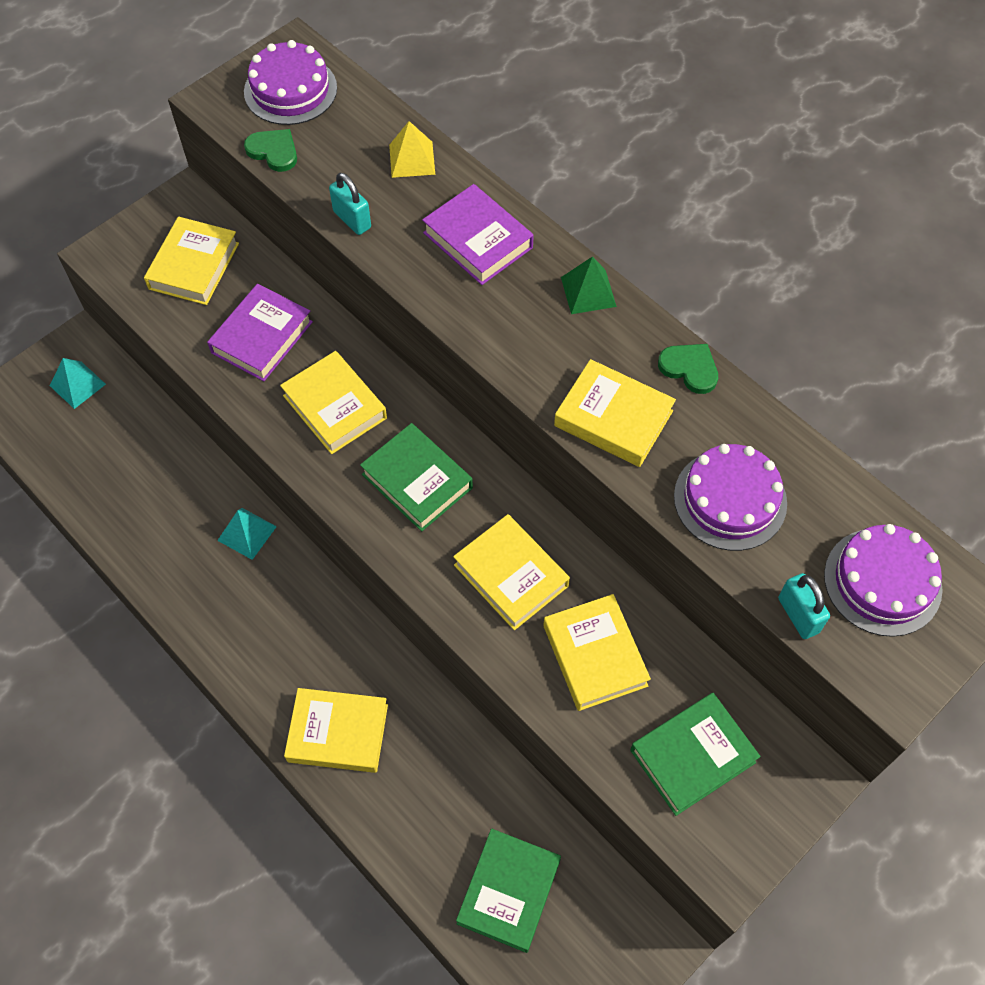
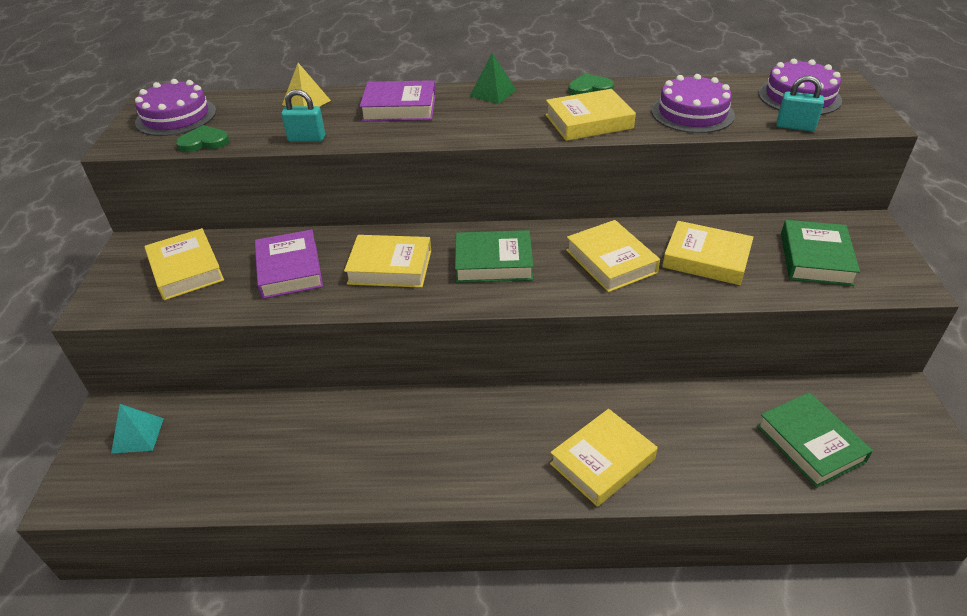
camera: 45 degrees left, 20 degrees down
(247, 533) = (389, 414): turquoise pyramid -> none
(511, 575) = (611, 261): yellow book -> yellow book turned 60 degrees clockwise

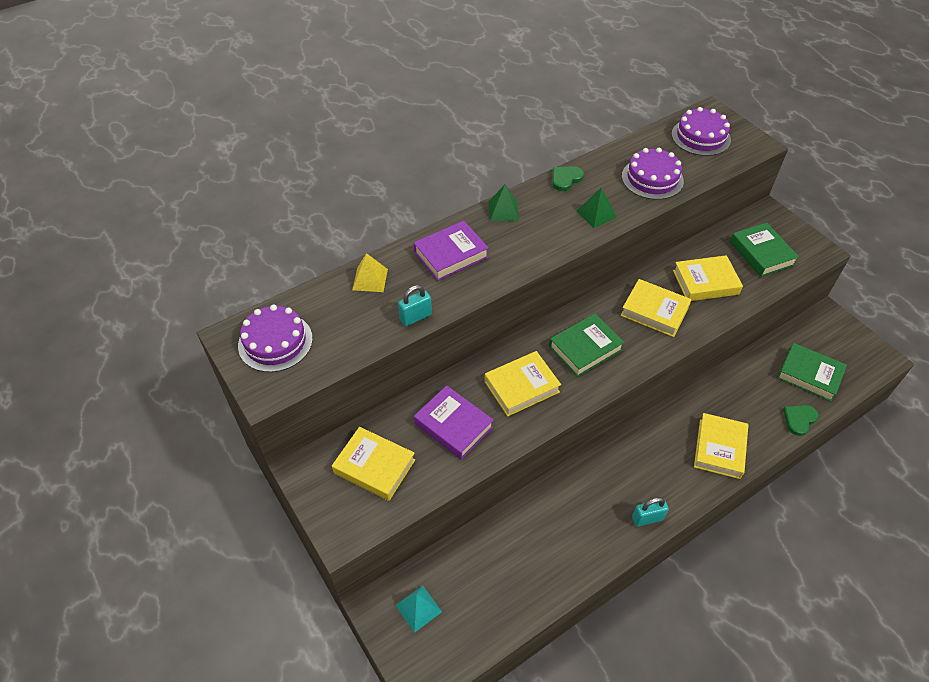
camera: 35 degrees left, 10 degrees up
(204, 142) = (335, 357): green heart -> green heart (799, 419)
(588, 122) = (596, 214): yellow book -> green pyramid
(795, 126) = (720, 167): turquoise padlock -> turquoise padlock (647, 518)

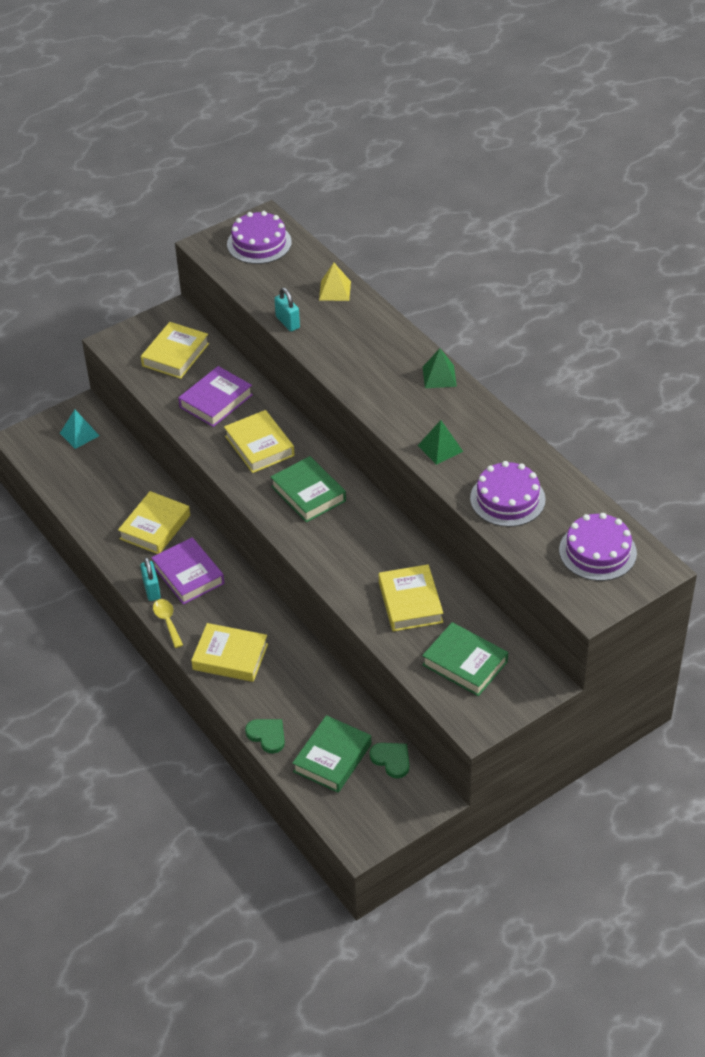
camera: 90 degrees right, 5 degrees down
(451, 255) = (370, 341): purple book -> purple book (188, 575)
(566, 179) = (498, 425): green heart -> green heart (391, 760)
(654, 311) = (362, 553): yellow book -> yellow book (155, 527)
(685, 502) = (167, 621): none -> yellow spoon
(761, 253) = (464, 663): green book -> green book turned 60 degrees clockwise

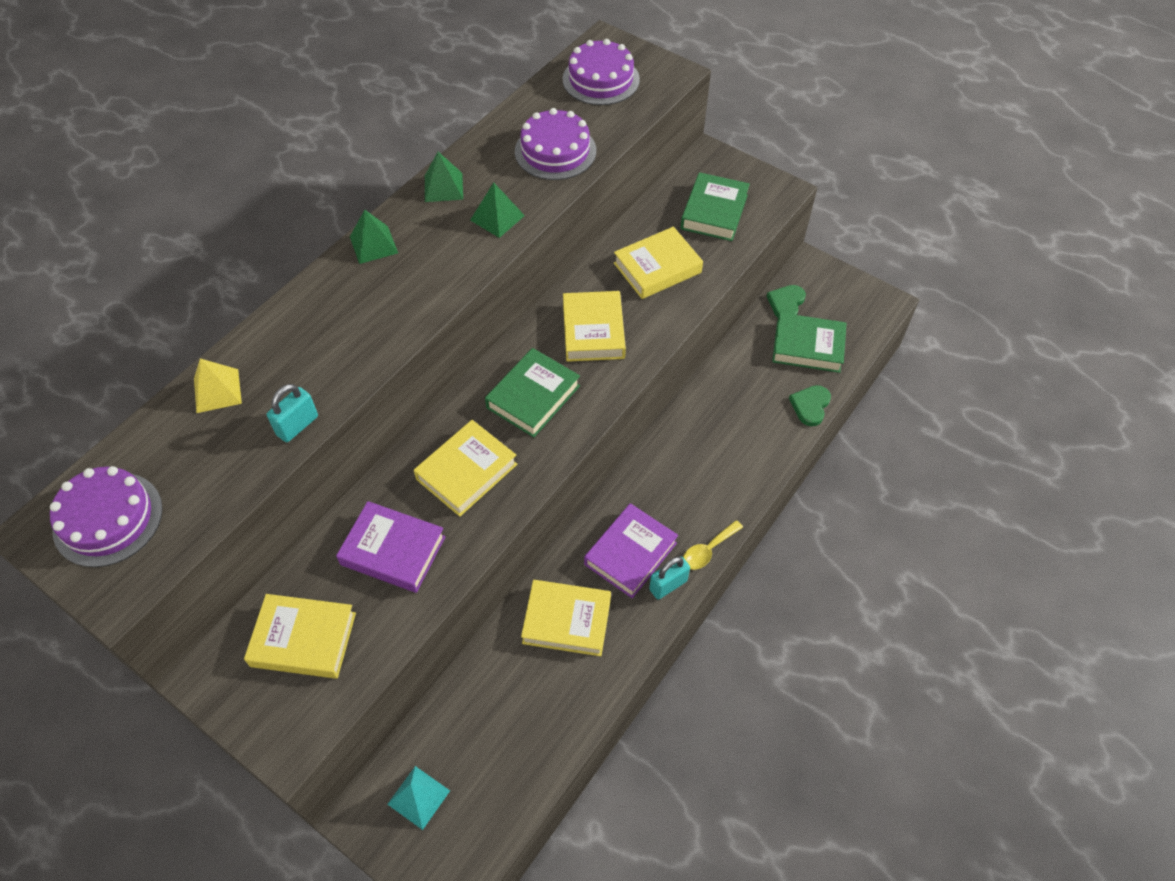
camera: 110 degrees left, 10 degrees up
(230, 657) = (729, 470): yellow book -> yellow book (593, 331)
(488, 423) = (443, 187): none -> green pyramid

